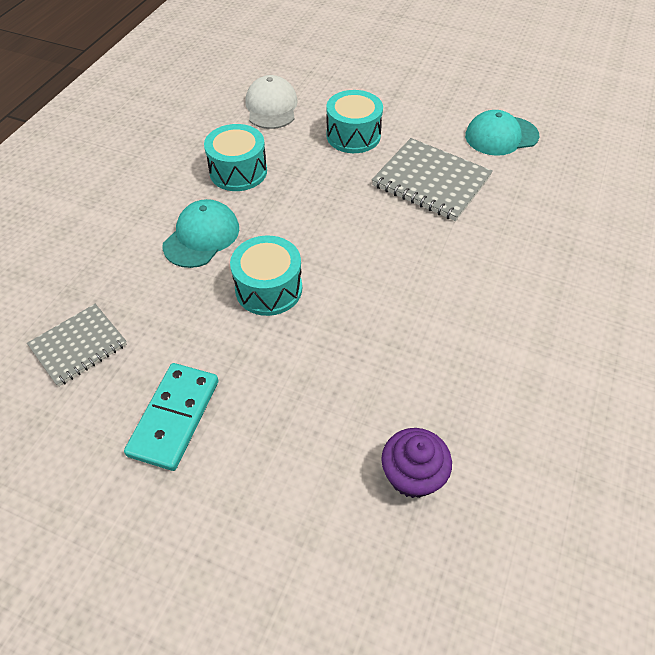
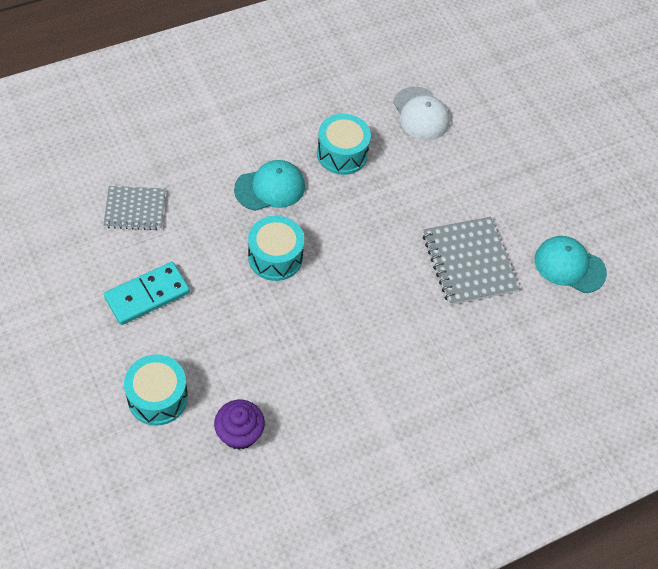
camera: 35 degrees right, 5 degrees up
(271, 107) = (421, 114): white cap -> white cap turned 120 degrees clockwise
(353, 135) = (455, 183): turquoise drum -> turquoise drum (157, 397)

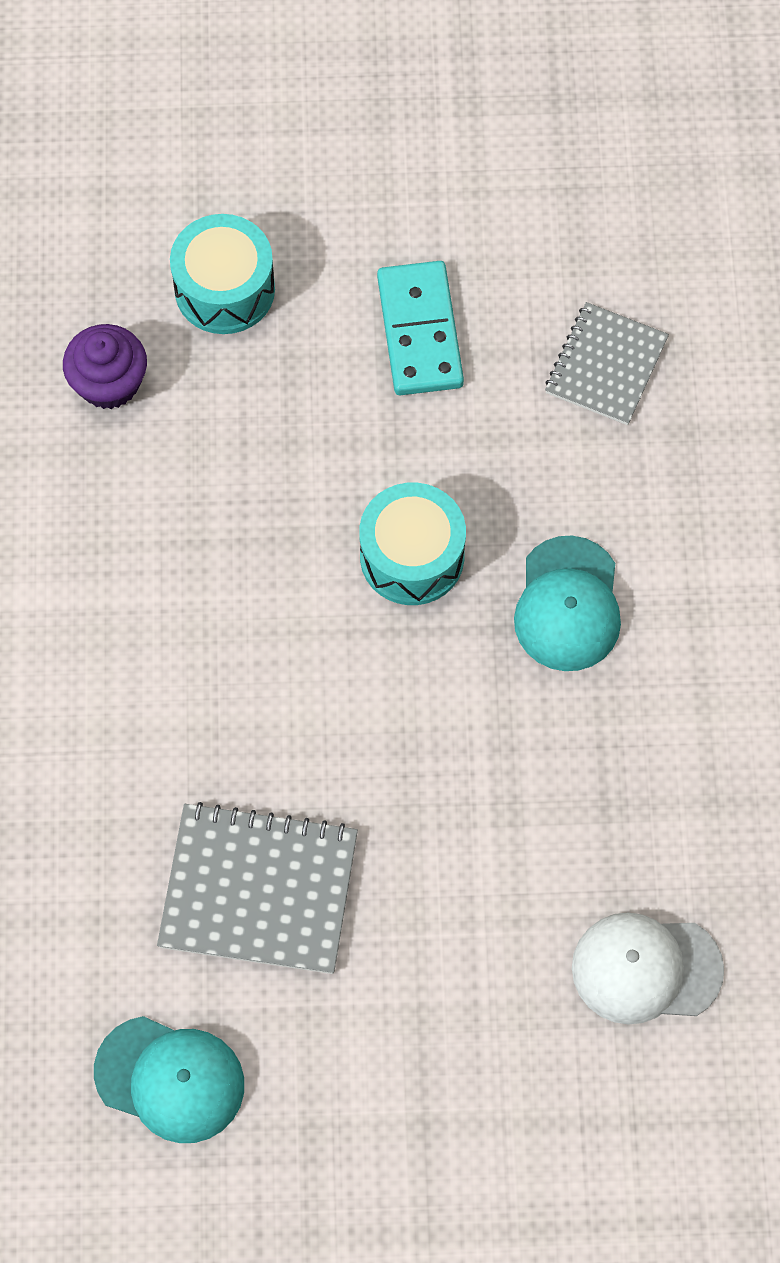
camera: 120 degrees right, 10 degrees up
(342, 154) = (600, 767): turquoise drum -> none
(569, 266) = (170, 1079): turquoise cap -> turquoise cap turned 60 degrees clockwise

